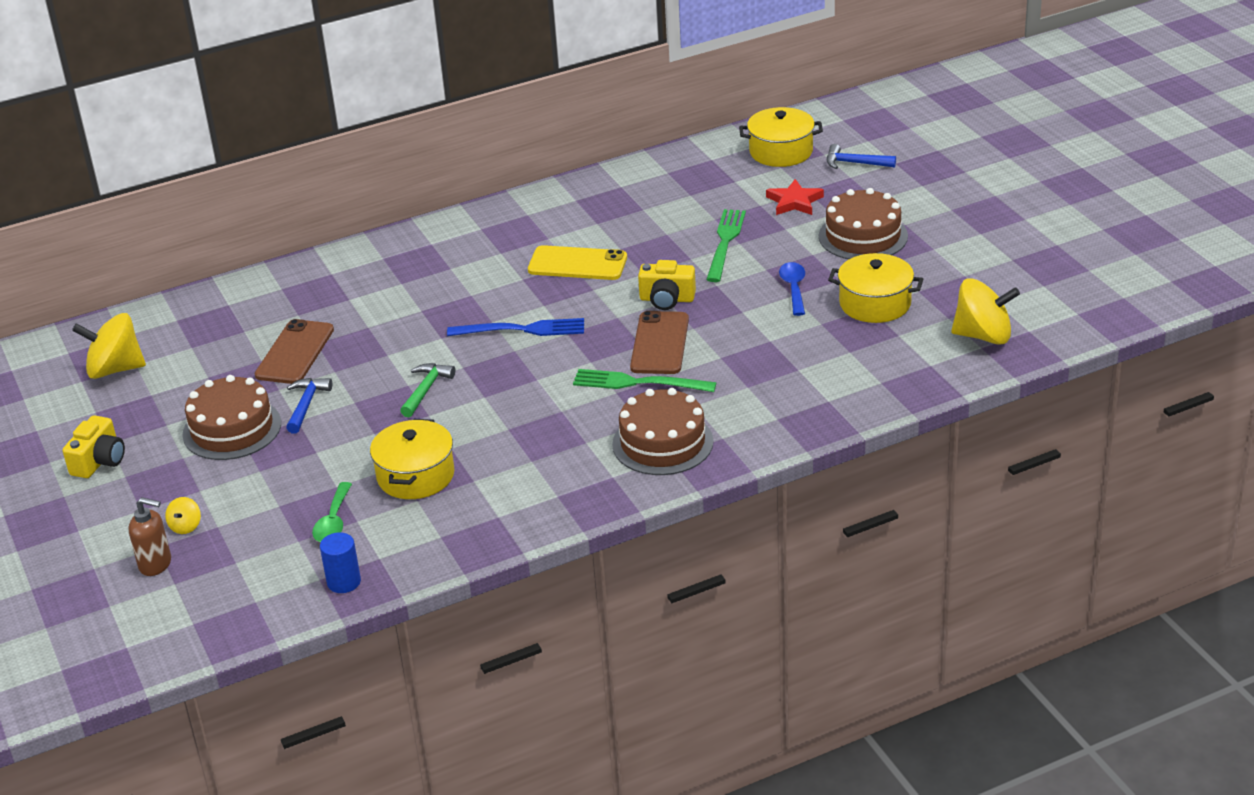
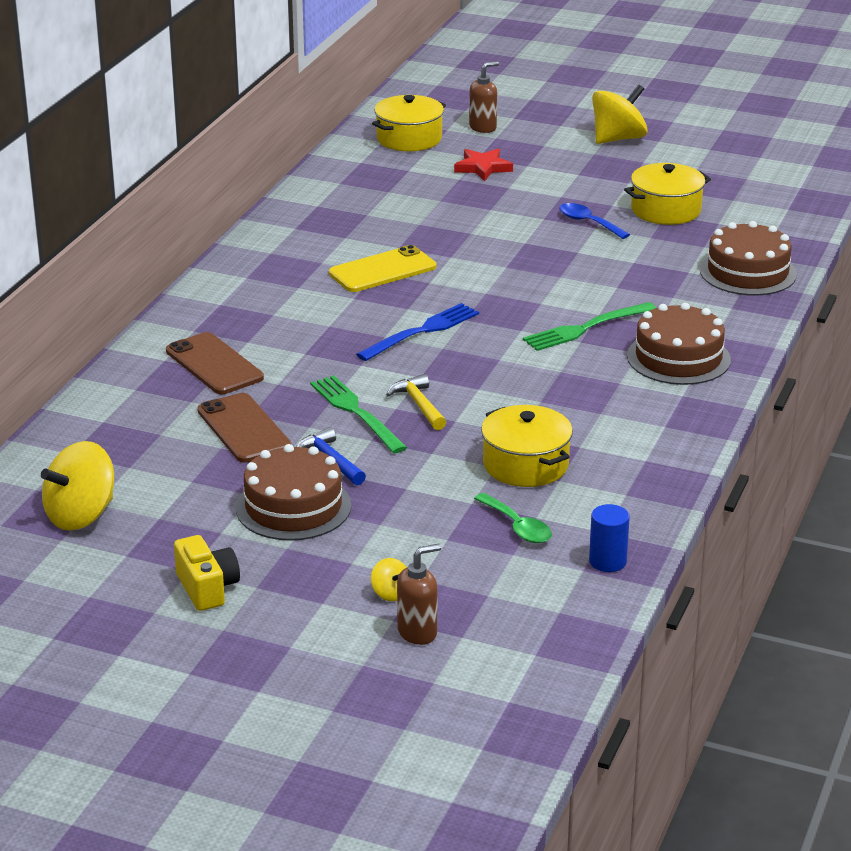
camera: 45 degrees left, 5 degrees down
(426, 390) = (419, 405): green hammer -> yellow hammer
(659, 343) = (553, 296): brown phone -> brown phone (214, 364)
(667, 299) = (503, 266): yellow camera -> none
(725, 242) = (478, 212): green fork -> green fork (355, 411)
(855, 163) = (483, 127): blue hammer -> brown soap dispenser
(863, 236) = (577, 171): brown cake -> brown cake (748, 272)
(983, 336) = (776, 201): yellow spinning top -> yellow spinning top (618, 139)

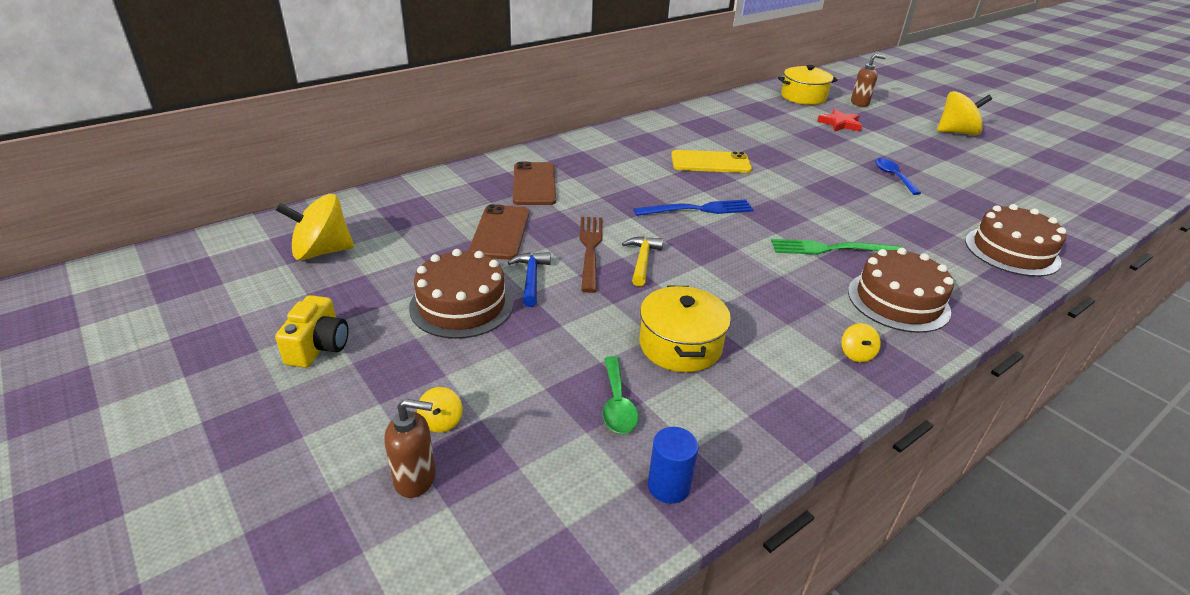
camera: 30 degrees right, 5 degrees up
(355, 411) = (590, 248): green fork -> brown fork
(666, 210) = (964, 186): yellow pot -> none
(674, 417) = (856, 354): none -> yellow spinning top

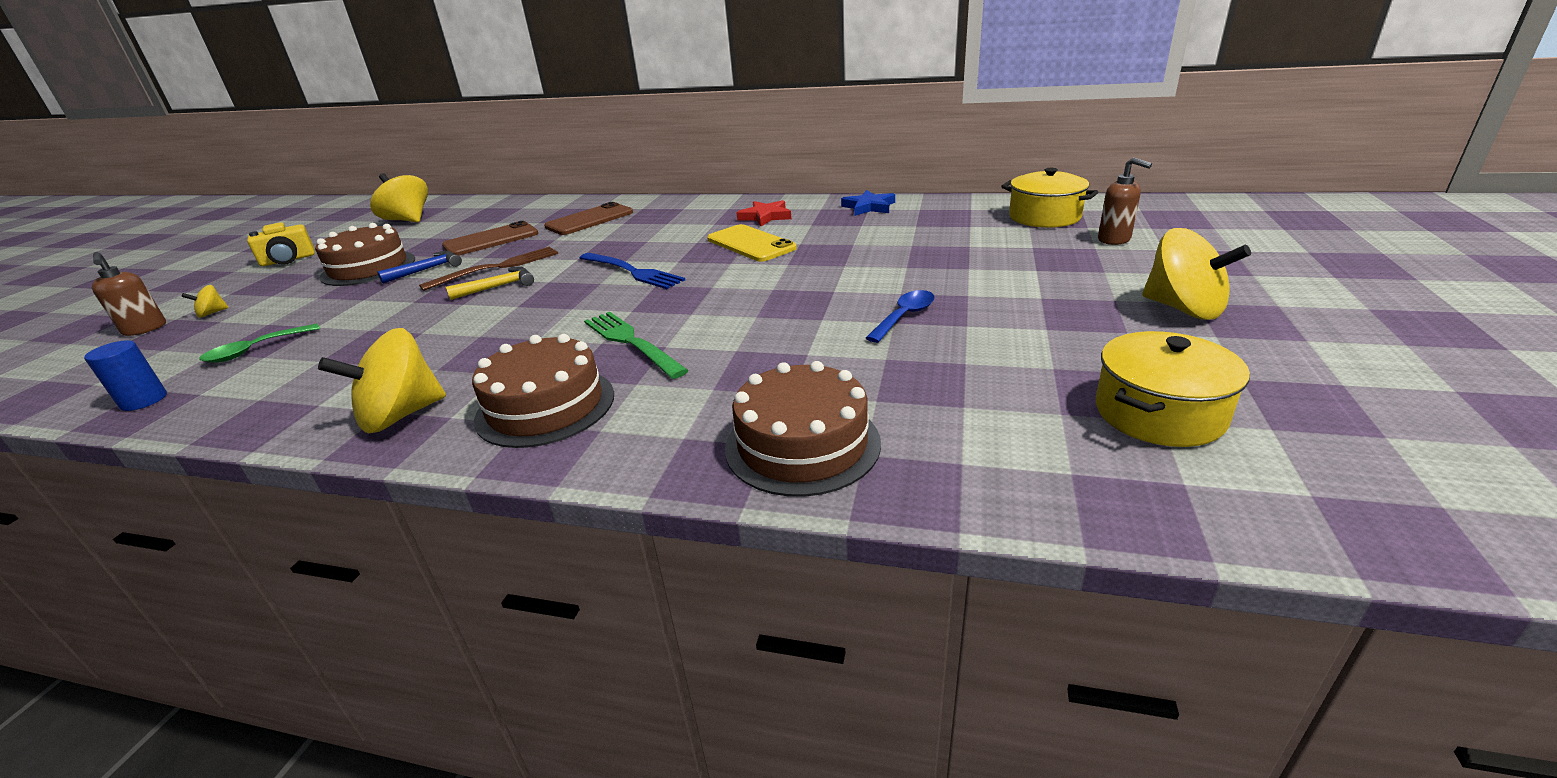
camera: 55 degrees right, 5 degrees down
(680, 345) = (360, 342): yellow pot -> yellow pot (1159, 413)
(704, 114) = (869, 207): none -> blue star
(840, 124) = (1007, 252): red star -> red star (765, 216)
(856, 354) = (401, 415): yellow spinning top -> yellow spinning top, size x2.21

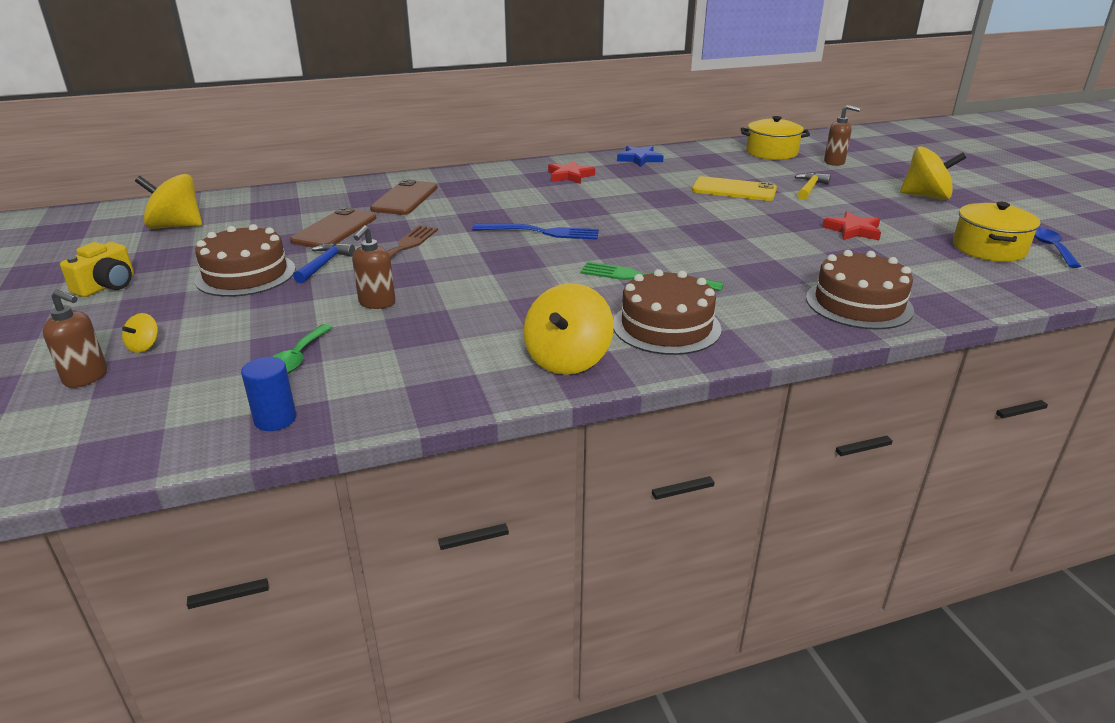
camera: 35 degrees left, 0 degrees up
(390, 314) = (377, 303): none -> brown soap dispenser
(498, 287) = (439, 264): yellow hammer -> yellow hammer (809, 188)
(751, 244) = (599, 197): yellow phone -> yellow phone (734, 190)
(904, 316) = (793, 227): blue spoon -> blue spoon (1051, 248)
(978, 337) = (853, 230): none -> red star

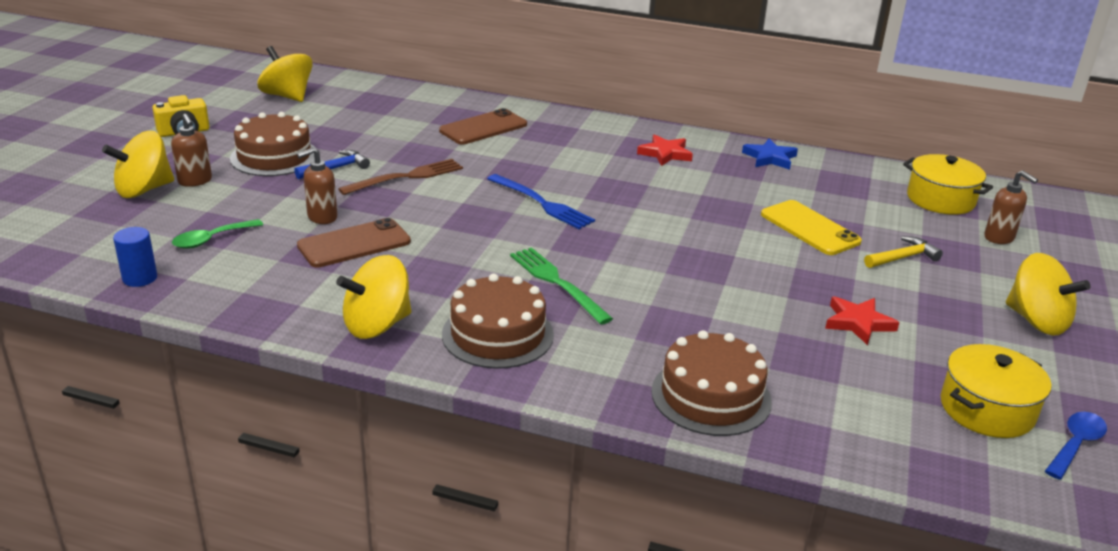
camera: 35 degrees right, 0 degrees up
(86, 377) = (88, 199): brown soap dispenser -> brown soap dispenser (195, 181)
(144, 346) = (144, 190): yellow spinning top -> yellow spinning top, size x2.21
(334, 229) = (387, 139): brown phone -> brown phone (354, 244)

